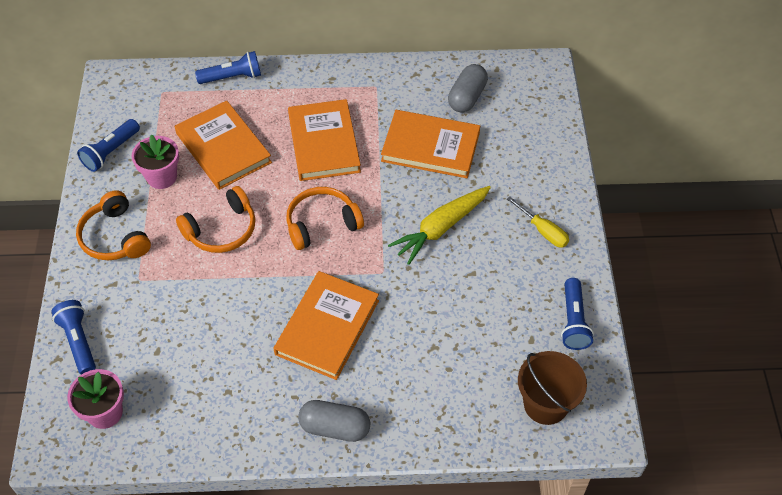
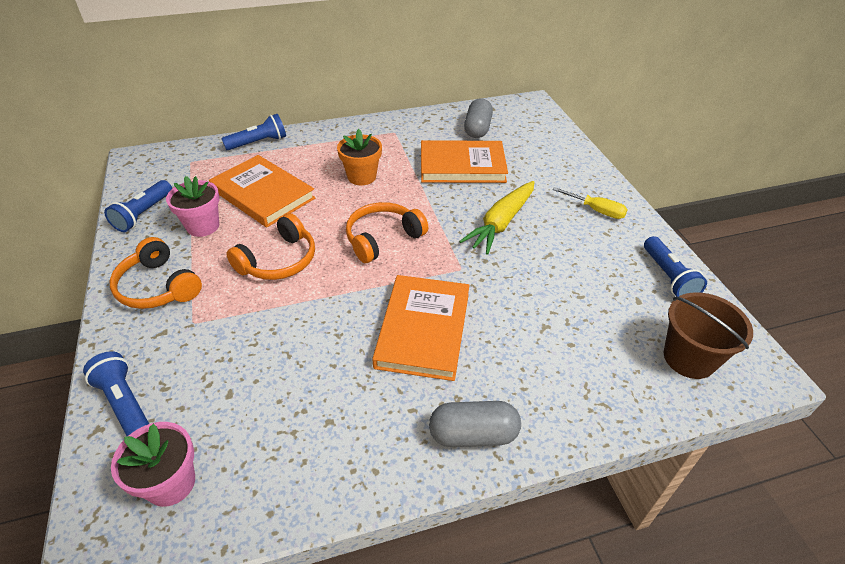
camera: 15 degrees left, 10 degrees down
(324, 143) = (362, 177): orange book -> orange flower pot

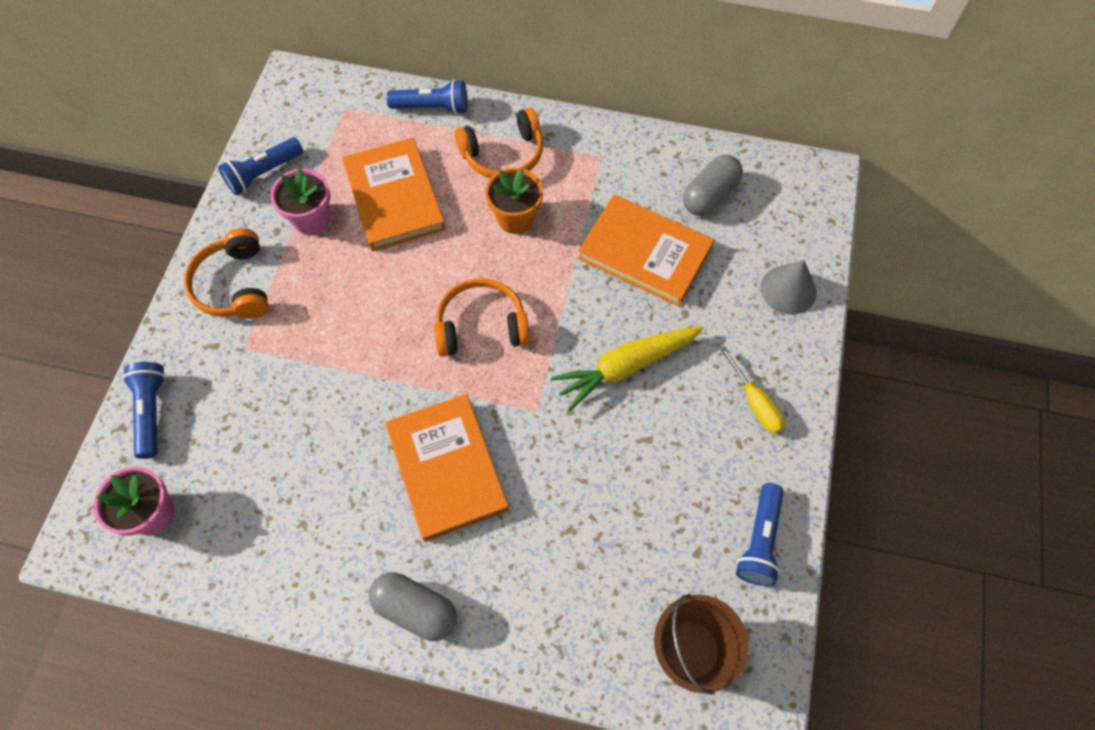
camera: 30 degrees right, 20 degrees up
(279, 260) = (360, 305): orange headphones -> orange headphones (503, 155)
(423, 329) = (447, 468): orange book -> orange book turned 60 degrees counterclockwise
(562, 154) = (788, 289): none -> grey cone

